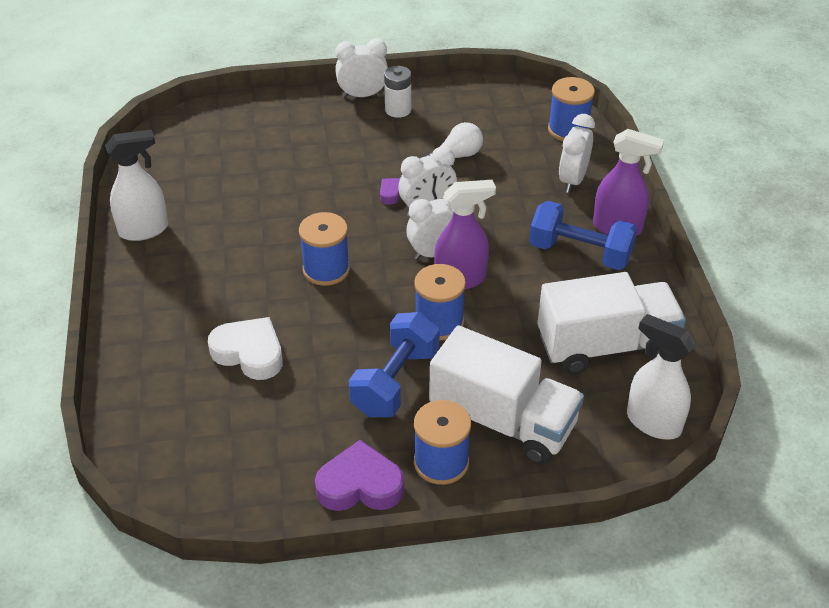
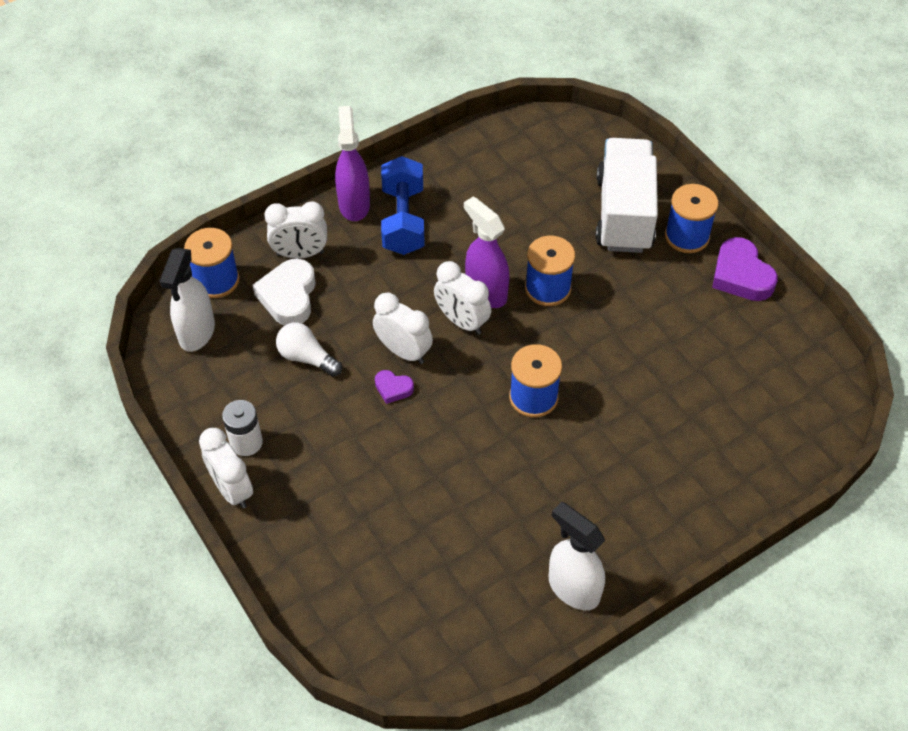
camera: 115 degrees left, 10 degrees up
(249, 353) = (669, 408): white heart -> white heart (288, 296)
(395, 382) = (630, 292): blue dumbbell -> none
(605, 346) = (506, 176): white truck -> none
(652, 422) = (567, 131): white spray bottle -> white spray bottle (197, 333)

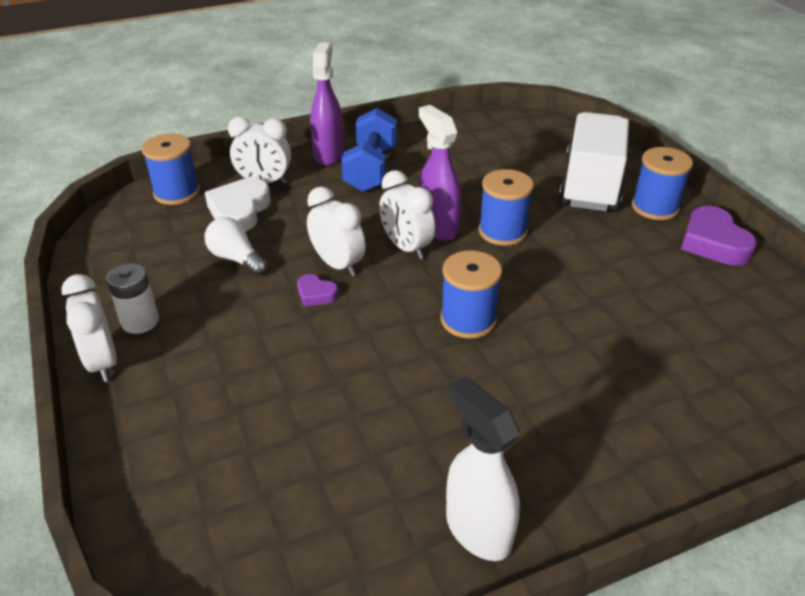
camera: 10 degrees right, 15 degrees down
(197, 333) = (137, 228): white spray bottle -> none

